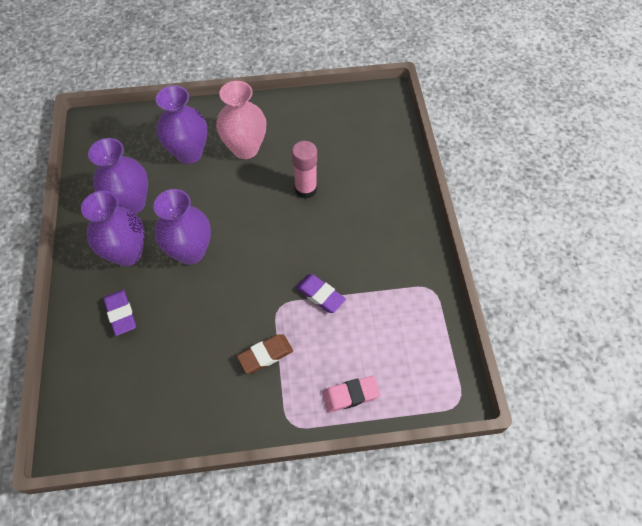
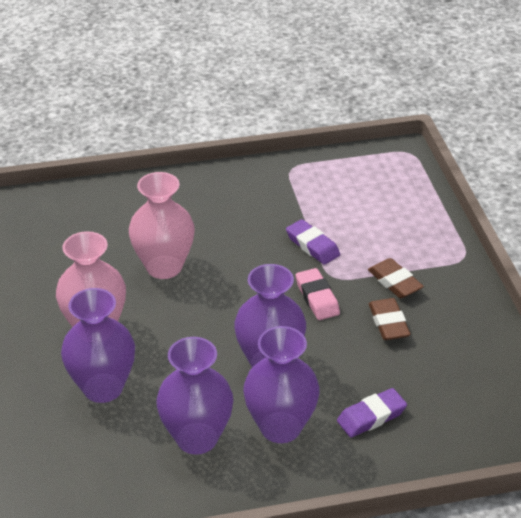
camera: 95 degrees left, 20 degrees down
(216, 342) = (388, 323): none -> brown eraser
(305, 189) = (164, 267): pink glue stick -> pink vase
(320, 295) = (312, 246): purple eraser -> purple eraser turned 75 degrees counterclockwise
(350, 395) = (422, 218): pink eraser -> pink eraser (317, 298)

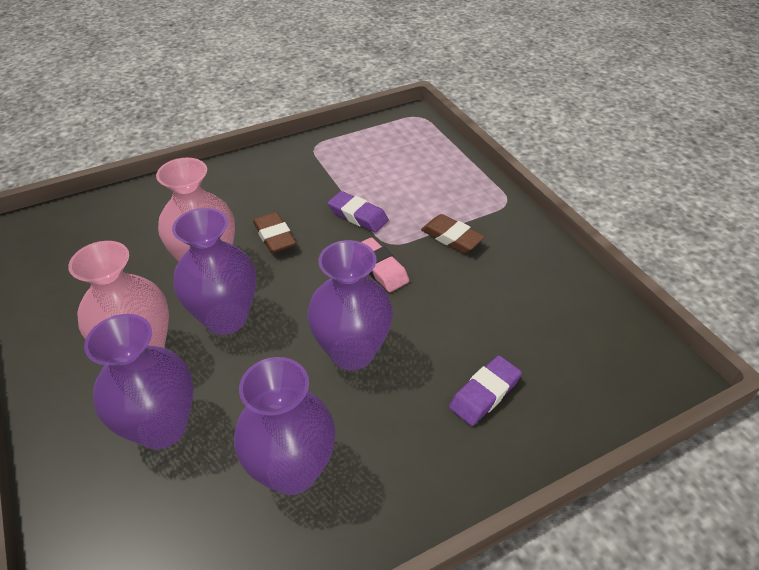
camera: 15 degrees left, 5 degrees up
(280, 427) = (388, 431): purple vase -> purple vase (226, 318)
(388, 323) = (462, 281): brown eraser -> brown eraser (274, 236)

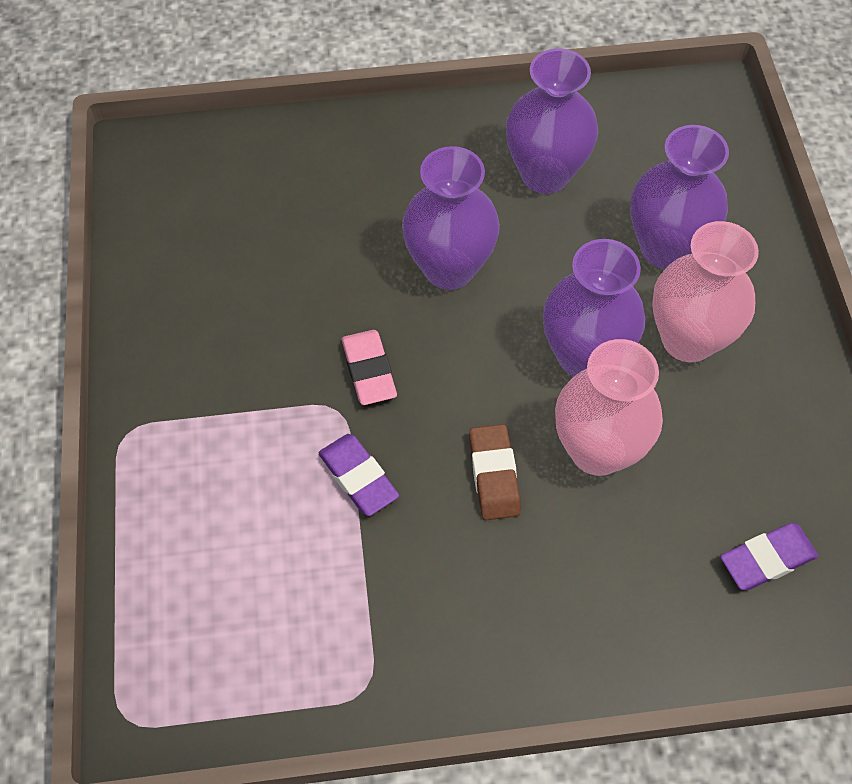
camera: 160 degrees left, 15 degrees up
(451, 237) = (248, 392): brown eraser -> none
(484, 393) = (334, 186): purple eraser -> purple eraser (767, 559)

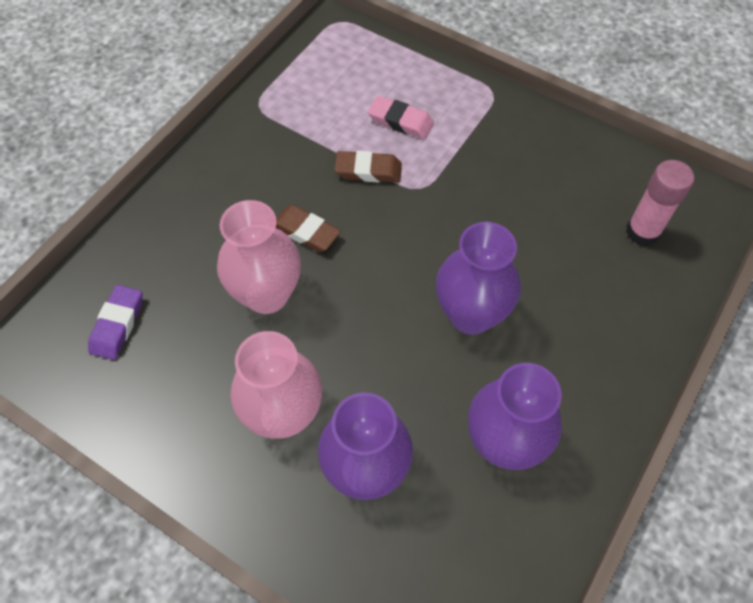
camera: 130 degrees right, 0 degrees up
(227, 193) = (642, 232): none -> pink glue stick
(358, 477) = (368, 170): purple eraser -> brown eraser
(369, 371) = (432, 219): pink eraser -> pink eraser (400, 121)
(584, 356) = (333, 340): purple vase -> none

